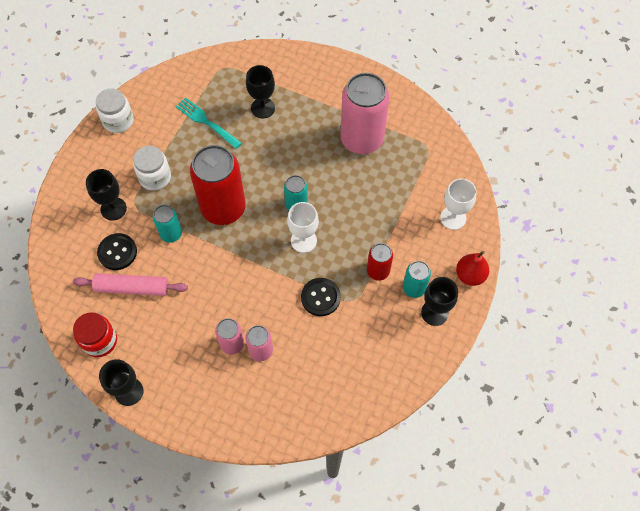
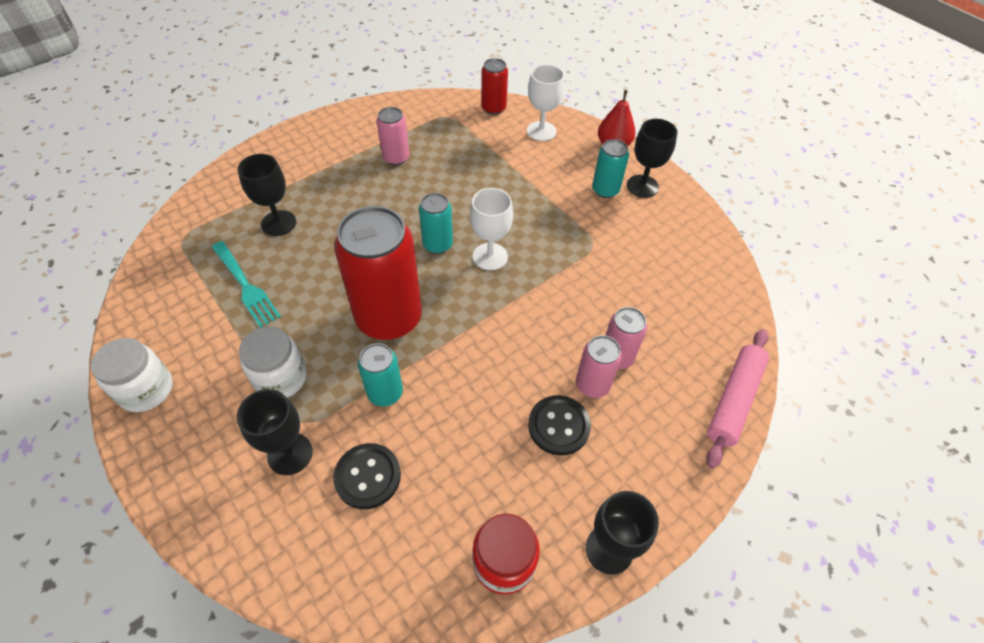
camera: 65 degrees left, 10 degrees down
(132, 288) = (440, 478): pink rolling pin -> pink rolling pin (734, 400)
(206, 122) = (246, 286): turquoise fork -> turquoise fork turned 105 degrees counterclockwise
(320, 297) = (574, 270): black button -> black button (559, 426)
(361, 139) = (396, 158): pink can -> pink can, size x0.50
(378, 271) = (568, 209): red can -> red can (493, 108)

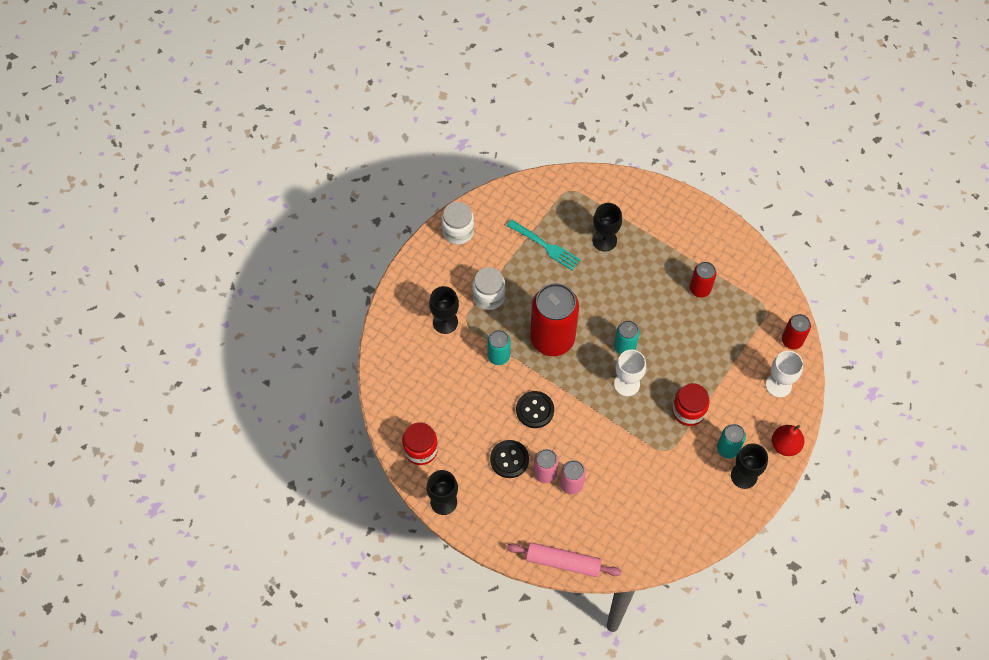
camera: 75 degrees right, 10 degrees up
(246, 286) = (545, 246): turquoise fork -> turquoise fork turned 90 degrees counterclockwise
(367, 476) = (445, 366): black button -> black button (535, 410)
(396, 158) = (700, 289): pink can -> red can
(547, 210) = (688, 411): none -> red jar

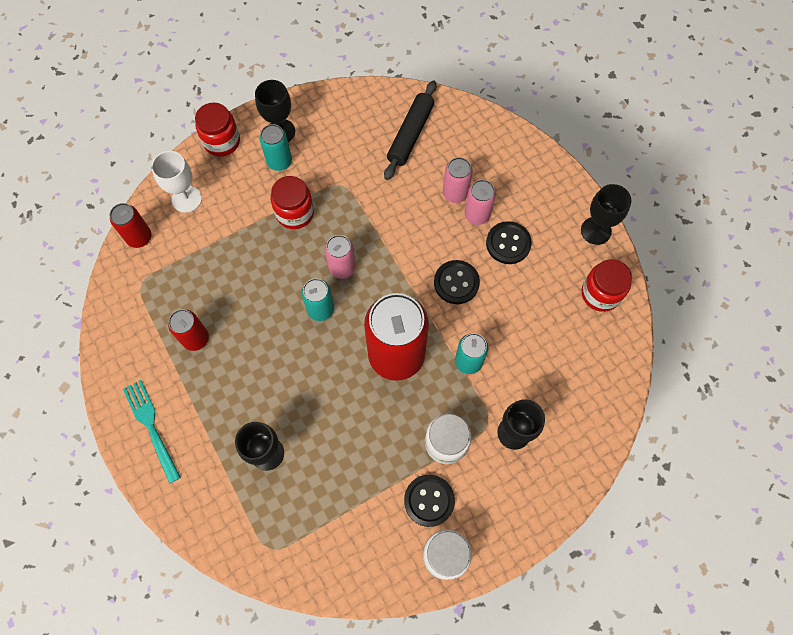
camera: 155 degrees left, 5 degrees up
(483, 257) = (429, 500): none -> black button
(545, 246) = (343, 479): turquoise fork -> turquoise fork (151, 426)
(563, 562) = (499, 129): pink rolling pin -> none
(627, 384) = (342, 268): white goblet -> pink can
(635, 522) = (410, 134): none -> black rolling pin
(785, 445) = (222, 141): red pear -> red jar

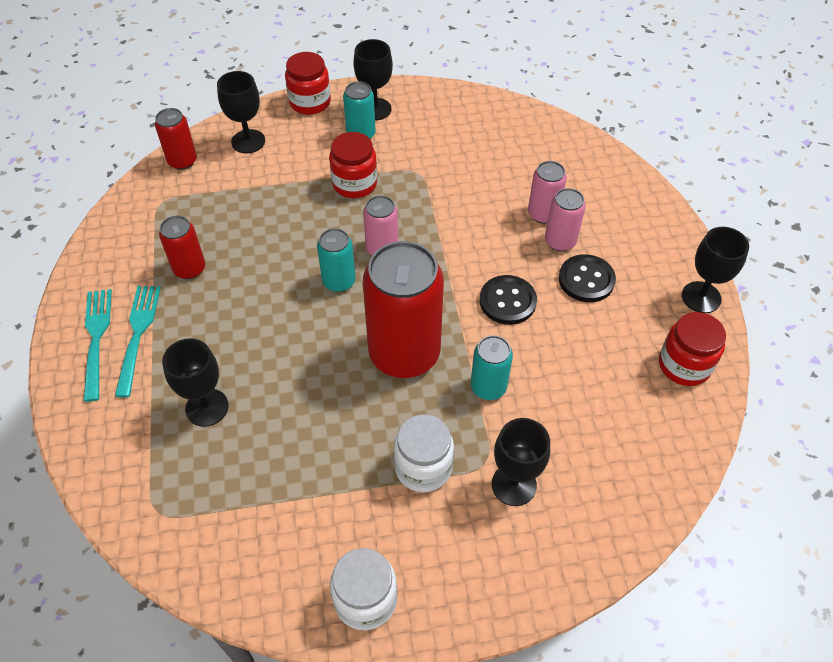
camera: 20 degrees right, 15 degrees down
(183, 411) = (138, 334): none -> turquoise fork
(186, 199) = (248, 141): white goblet -> black goblet
(410, 134) = (515, 147): black rolling pin -> none
(429, 500) = (373, 526): black button -> none

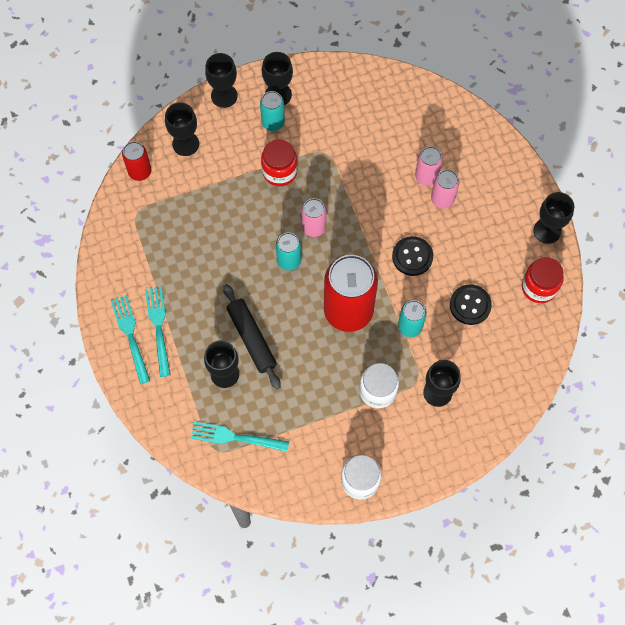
camera: 10 degrees left, 15 degrees up
(189, 269) = (177, 268): red can -> none
(192, 498) = (235, 437): none -> turquoise fork
(259, 368) = (251, 339): none -> black rolling pin
(310, 102) = (224, 96): red jar -> black goblet
(586, 280) = (465, 229): black button -> black button (470, 305)

